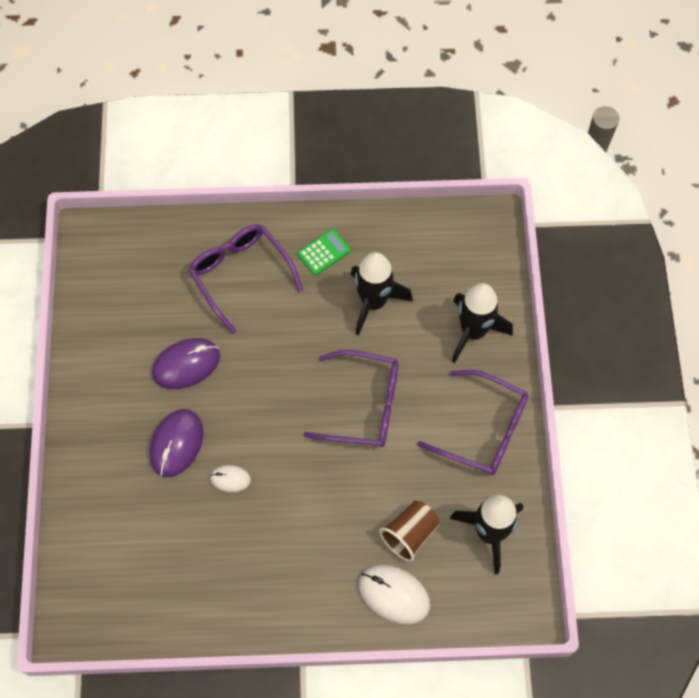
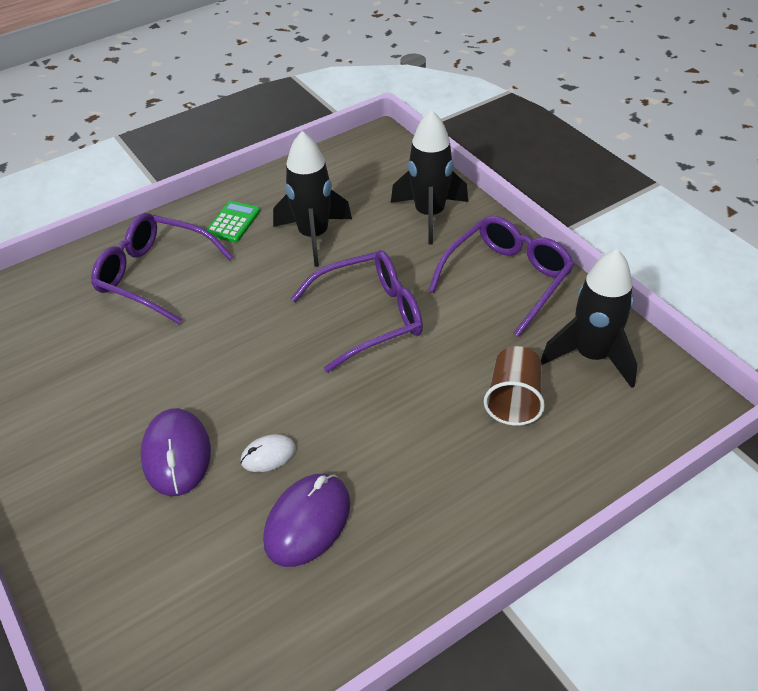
camera: 30 degrees left, 20 degrees down
(186, 365) = (140, 376): purple mouse -> purple mouse (308, 522)
(394, 594) = (547, 465): white mouse -> none
(484, 429) = (507, 279): purple glasses -> purple glasses turned 45 degrees counterclockwise

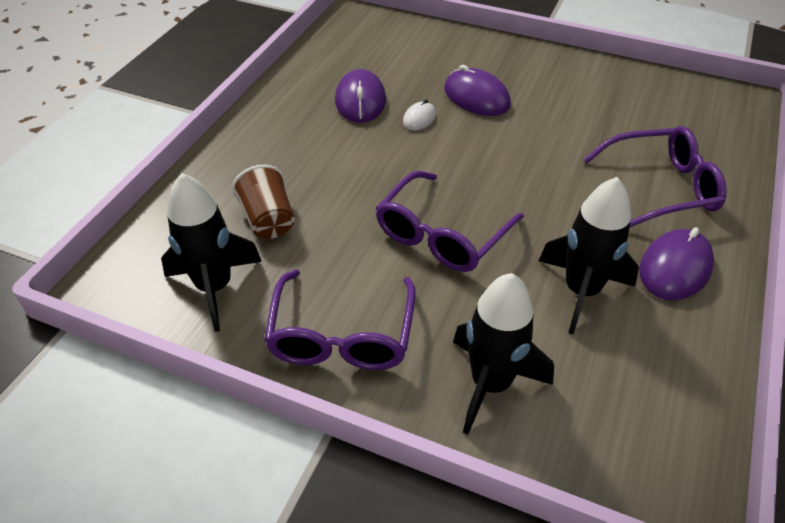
camera: 145 degrees right, 0 degrees up
(233, 222) = (675, 268): green calculator -> purple mouse

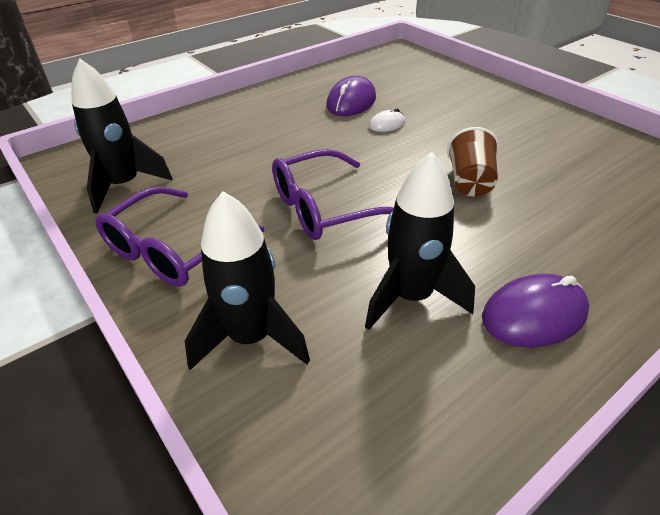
camera: 30 degrees right, 5 degrees down
(268, 220) = (205, 156): brown cup -> brown cup (470, 182)
(476, 97) = (451, 122): purple mouse -> none
(661, 188) = (579, 240): purple glasses -> none

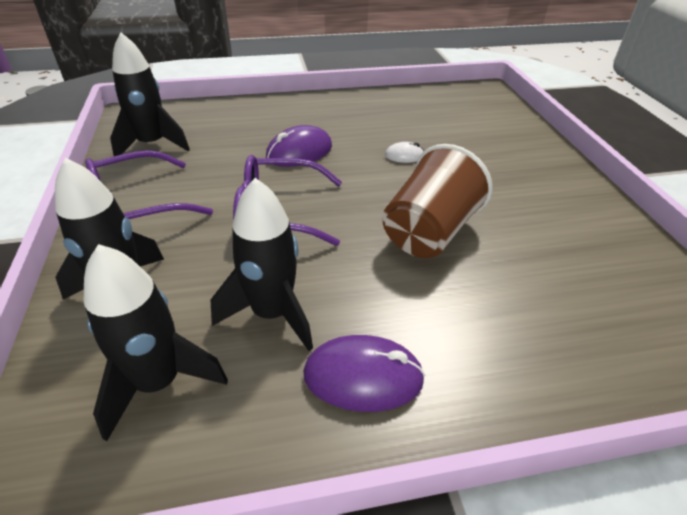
camera: 25 degrees right, 0 degrees up
(351, 102) = (392, 126): purple mouse -> purple mouse (299, 152)
(372, 399) = (159, 382): none -> black rocket
(470, 182) = (429, 233): brown cup -> brown cup, size x1.58

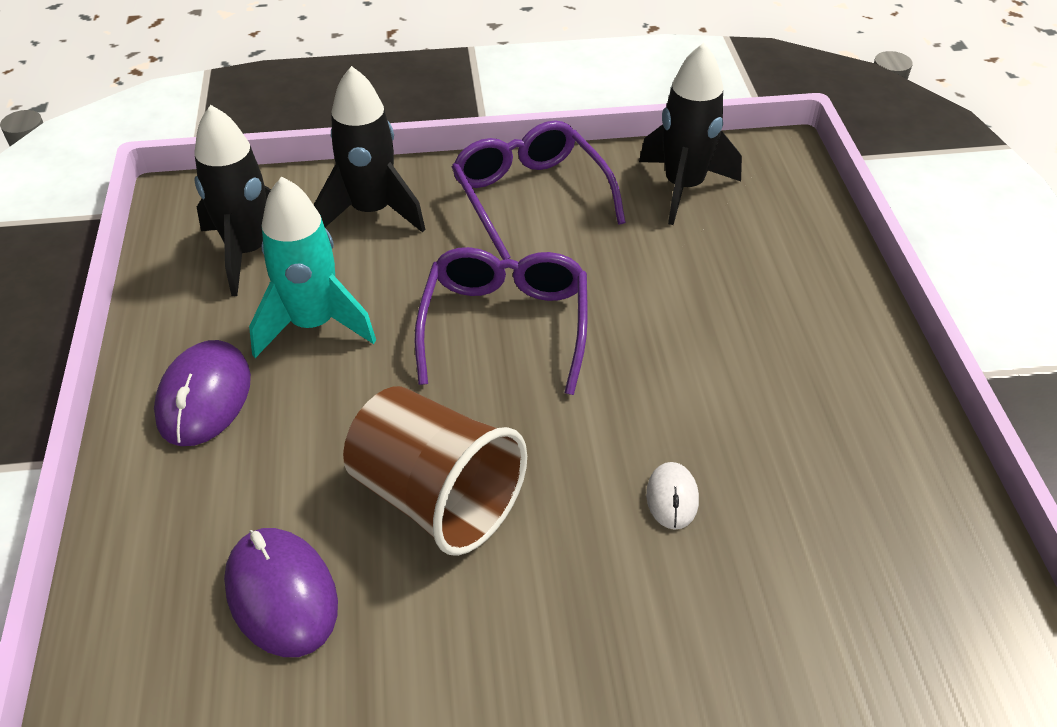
camera: 95 degrees right, 5 degrees up
(272, 314) = (313, 325): black rocket -> turquoise rocket
(299, 152) = (675, 348): purple mouse -> purple mouse (282, 594)

